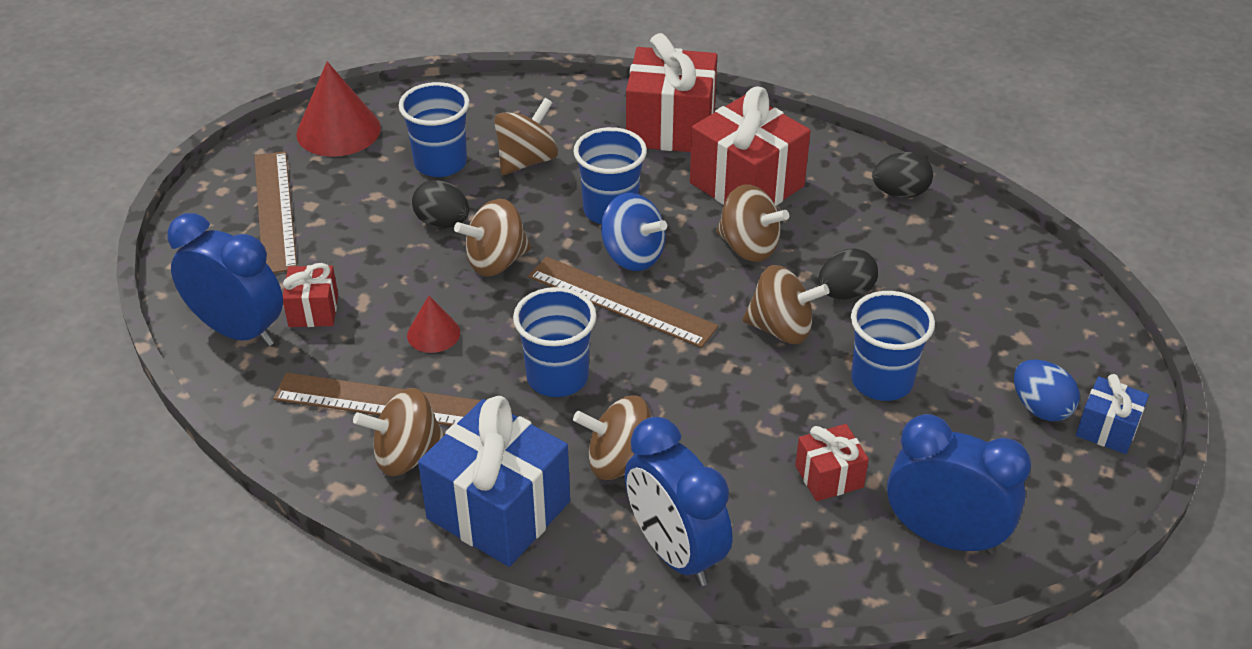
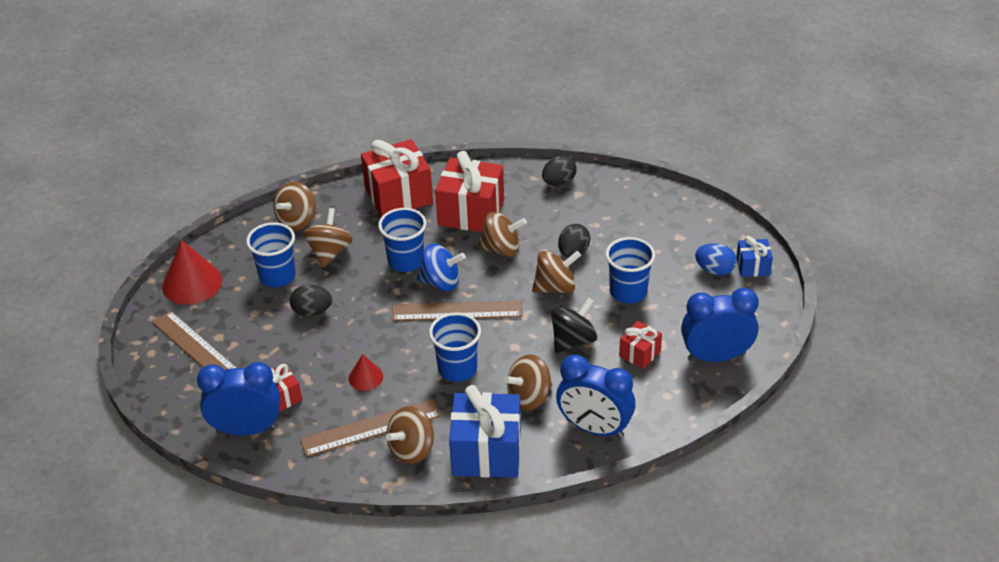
camera: 30 degrees left, 0 degrees up
(496, 262) = (365, 320): brown spinning top -> brown spinning top (297, 220)
(746, 413) = (573, 341): none -> black spinning top

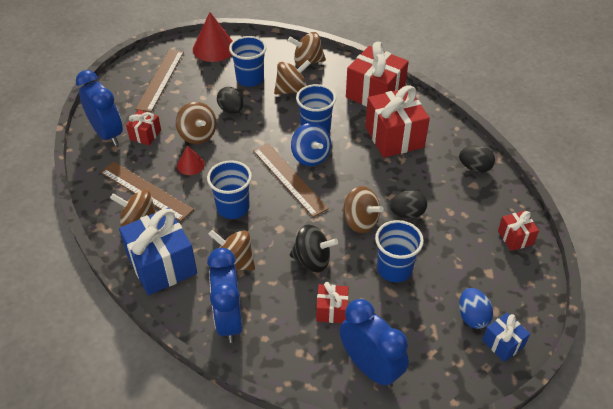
camera: 55 degrees right, 5 degrees up
(501, 249) = (372, 171): brown spinning top -> brown spinning top (198, 135)
(657, 201) = (515, 237): none -> red gift

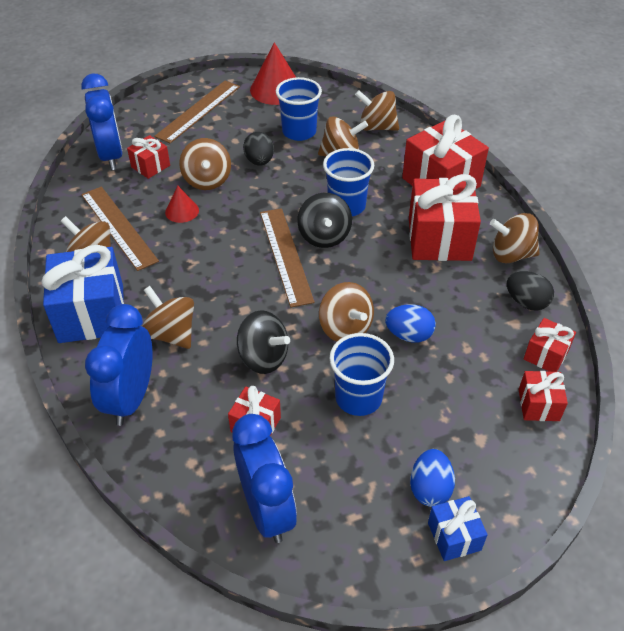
camera: 20 degrees right, 0 degrees up
(233, 207) = (203, 271): blue cup -> none
(310, 156) = (324, 236): blue spinning top -> black spinning top
(407, 214) = (409, 335): black egg -> blue egg
(449, 136) = (511, 254): none -> brown spinning top
(504, 201) = (546, 355): none -> red gift

